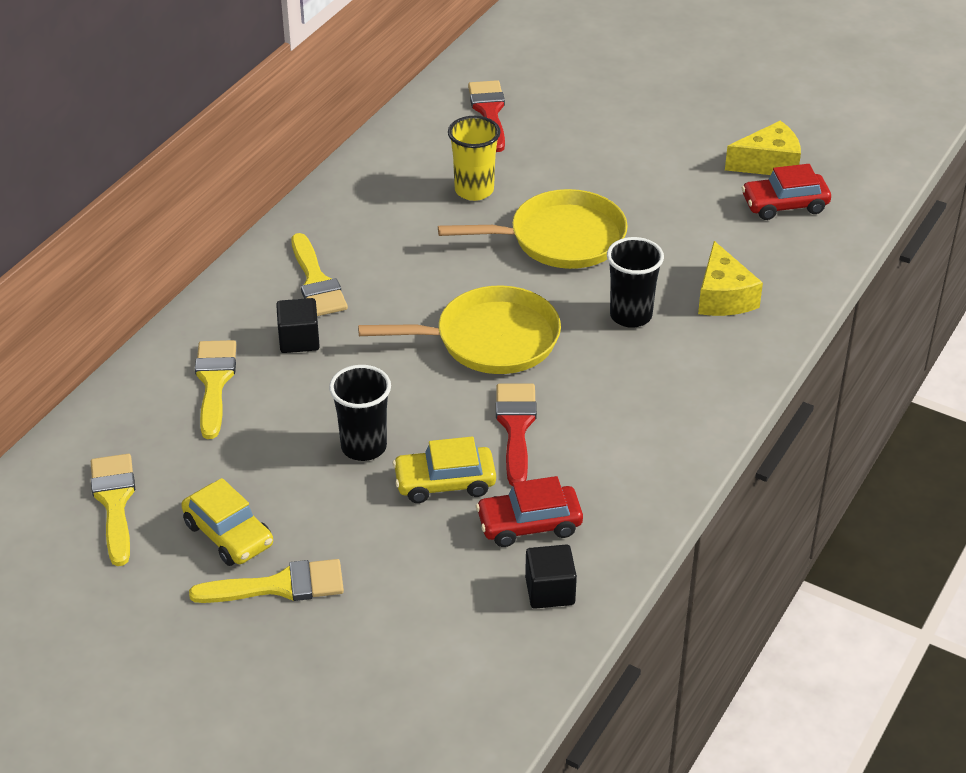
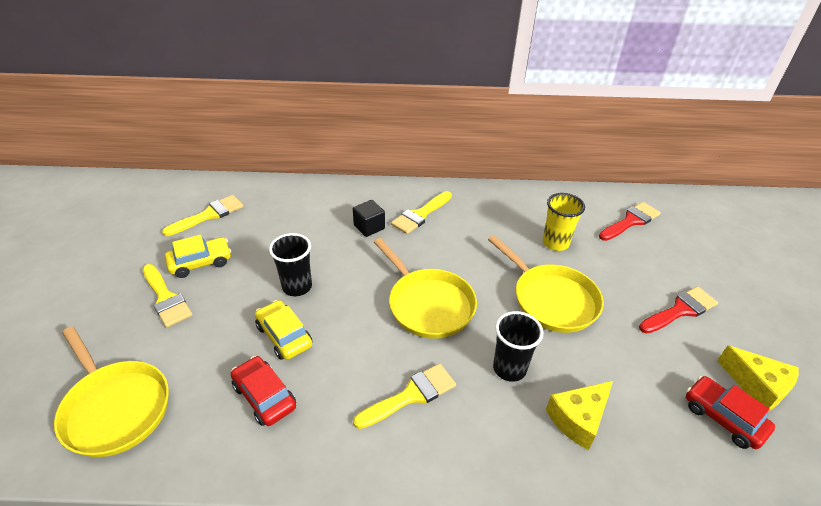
camera: 60 degrees right, 0 degrees up
(214, 382) = (316, 212): yellow brush -> yellow brush (411, 395)
(228, 534) = (200, 262): yellow car -> yellow car turned 135 degrees counterclockwise
(451, 665) = (115, 408): none -> yellow pan
(516, 427) = (355, 350): red brush -> red brush (680, 310)
(550, 591) = (202, 436): black cube -> none

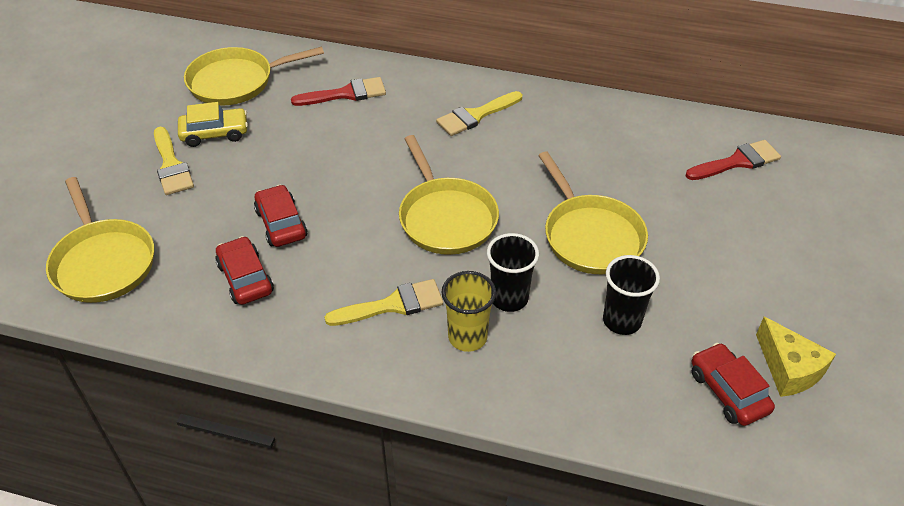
camera: 15 degrees right, 5 degrees up
(209, 215) = (236, 81): yellow brush -> yellow pan
(284, 336) = (281, 224): yellow car -> red car
(297, 287) = (309, 175): black cup -> black cup (622, 321)
(369, 227) = (410, 121): black cube -> none
(555, 243) = (626, 173): yellow cup -> yellow cup (467, 337)
(578, 419) = (562, 361): yellow cheese -> none
(680, 310) = (742, 274): red brush -> red brush (346, 94)

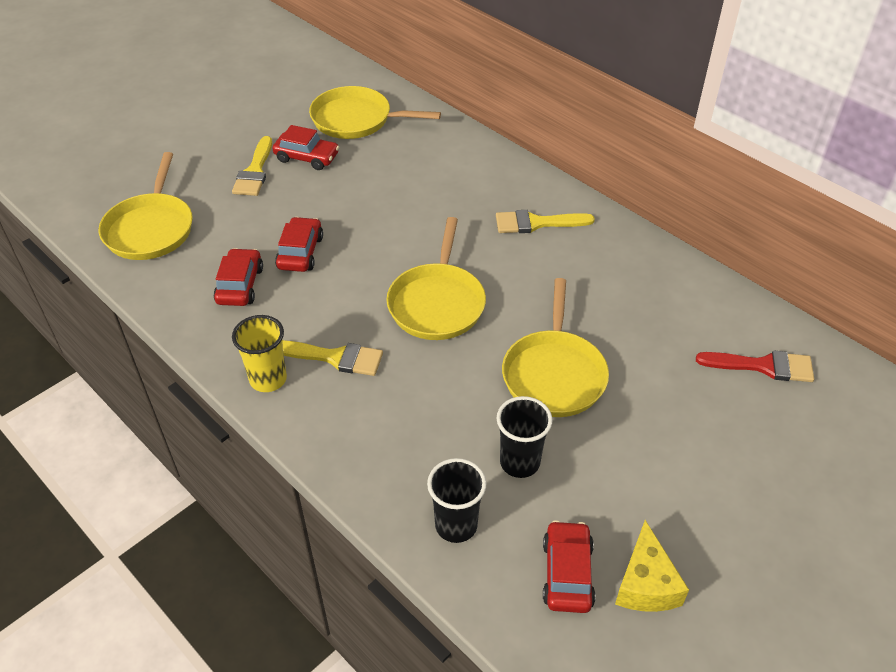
camera: 30 degrees right, 0 degrees up
(215, 133) = (307, 157): yellow car -> red car
(346, 94) = (438, 162): red brush -> none
(467, 337) = (373, 412): yellow cup -> yellow cup (268, 379)
(509, 298) = (435, 396): black cup -> black cup (456, 525)

